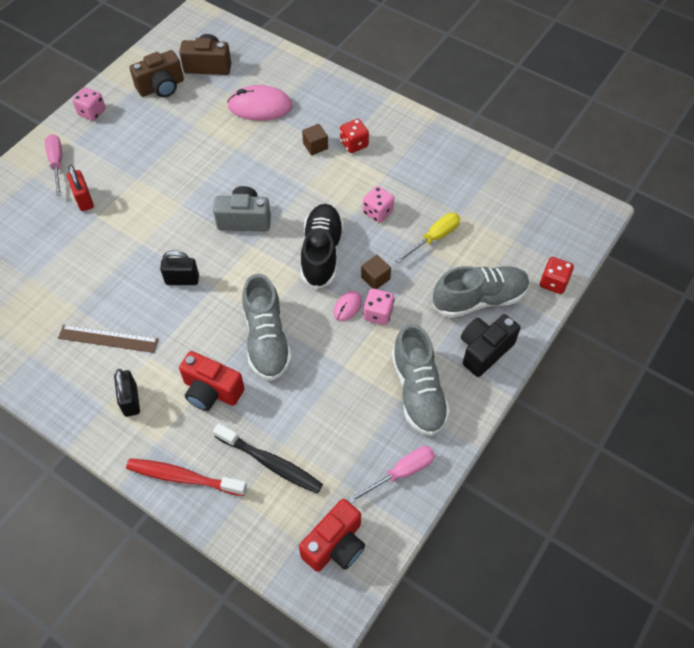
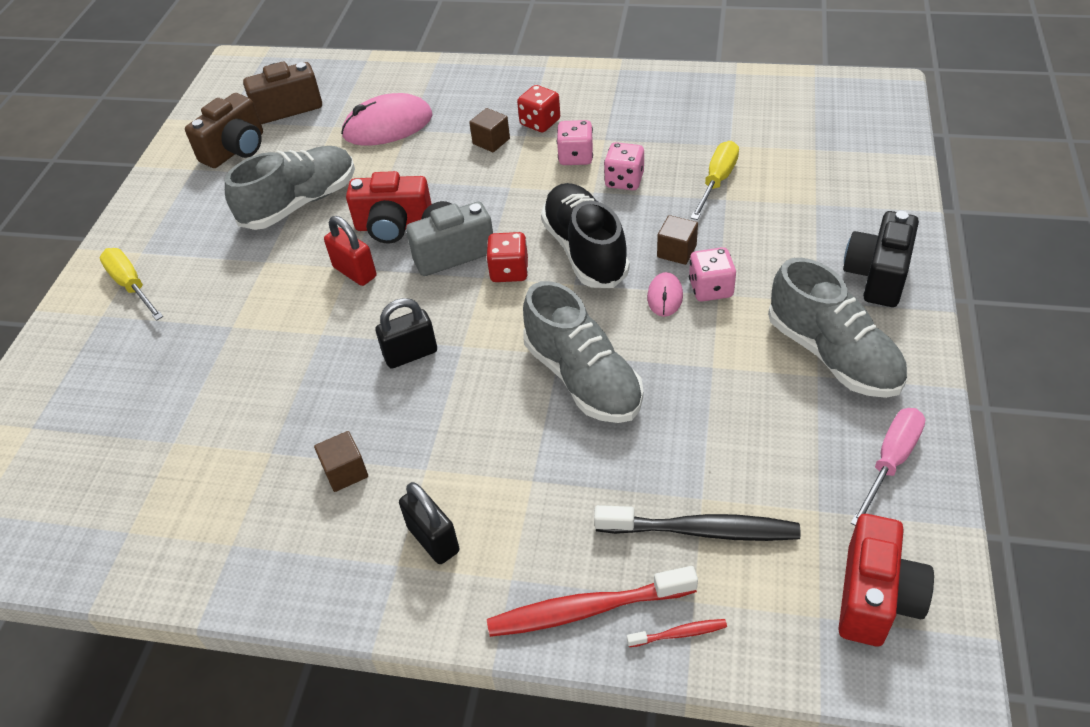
camera: 20 degrees left, 10 degrees down
(57, 163) = (131, 285): pink screwdriver -> yellow screwdriver
(84, 199) = (199, 313): red padlock -> red padlock (355, 272)
(92, 112) = (150, 209): pink dice -> pink dice (575, 157)
(108, 338) = (345, 471): brown ruler -> brown cube
(211, 391) = (549, 475): red camera -> red camera (393, 226)
(221, 514) = (679, 634): none -> red toothbrush
(479, 299) = (825, 224): grey shoe -> grey shoe (300, 203)
(553, 282) = (898, 173): red dice -> red dice (509, 271)

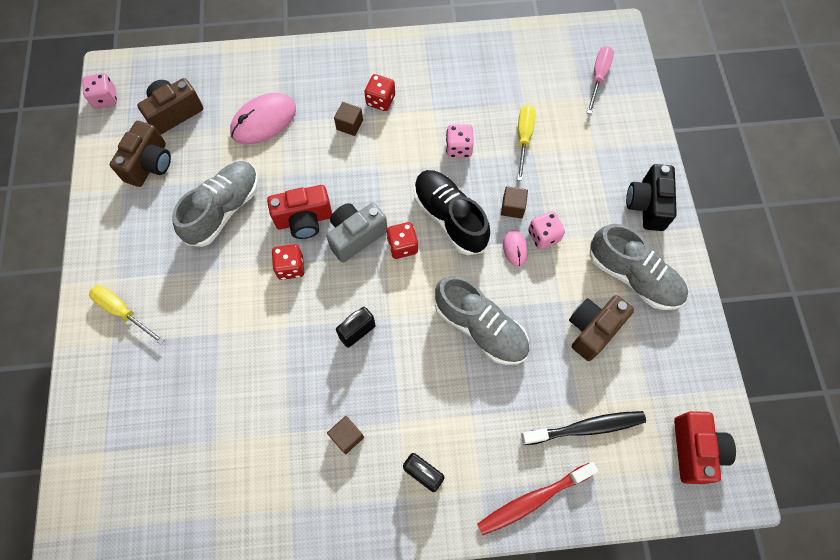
camera: 20 degrees left, 20 degrees up
(355, 272) = (290, 267): red padlock -> red dice
(575, 157) = (417, 131): pink dice -> pink dice (105, 98)
(679, 634) = (591, 502): red toothbrush -> none
(750, 409) = (592, 330): none -> brown camera
(890, 462) = (684, 352): pink screwdriver -> pink screwdriver (598, 77)

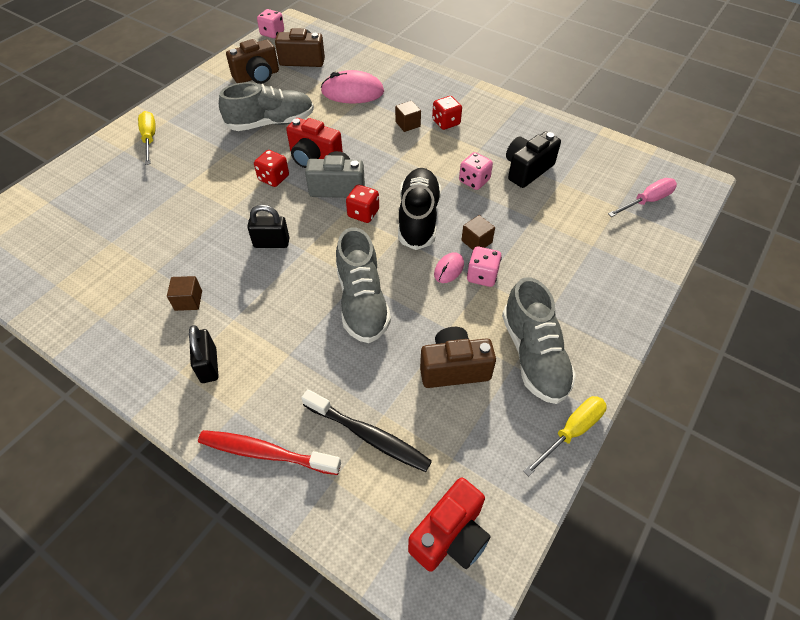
camera: 40 degrees right, 15 degrees down
(523, 138) = (535, 204): yellow screwdriver -> yellow screwdriver (571, 432)
(647, 205) = (602, 313): black camera -> black camera (527, 170)

